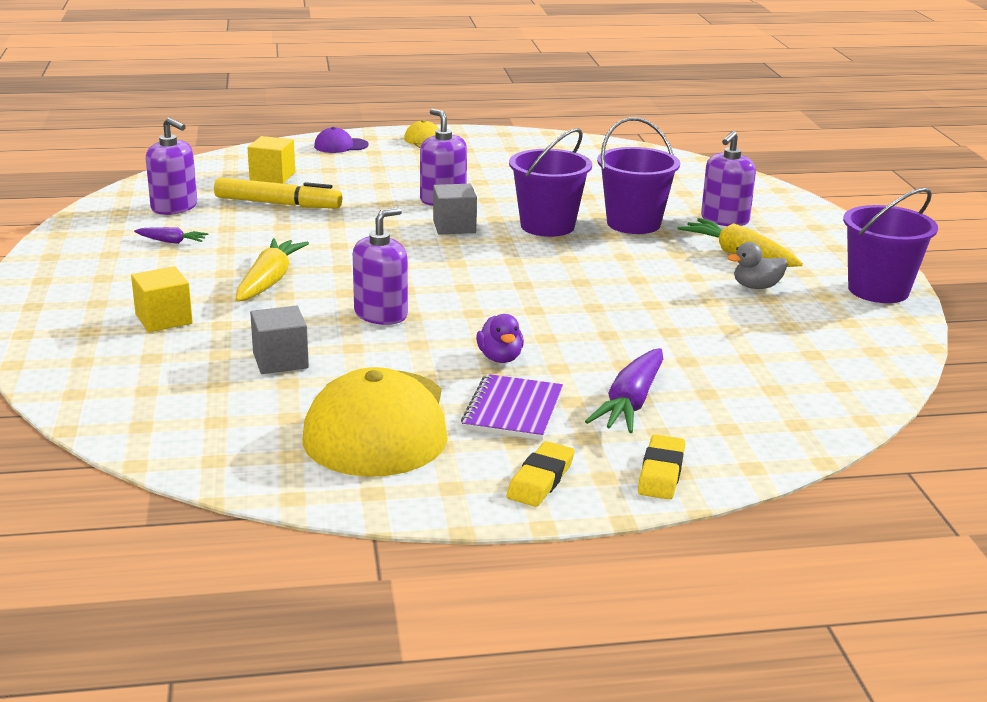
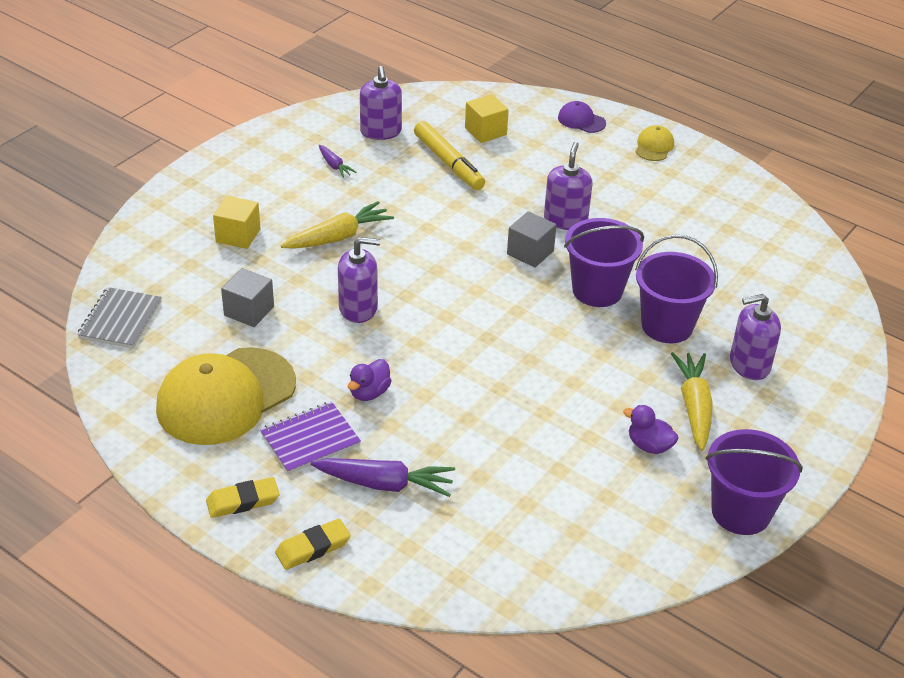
camera: 45 degrees right, 15 degrees up
(151, 427) = (120, 320): none -> grey notebook
(630, 403) = (385, 484): purple carrot -> purple carrot turned 150 degrees counterclockwise
(756, 287) = (649, 445): grey duck -> purple duck

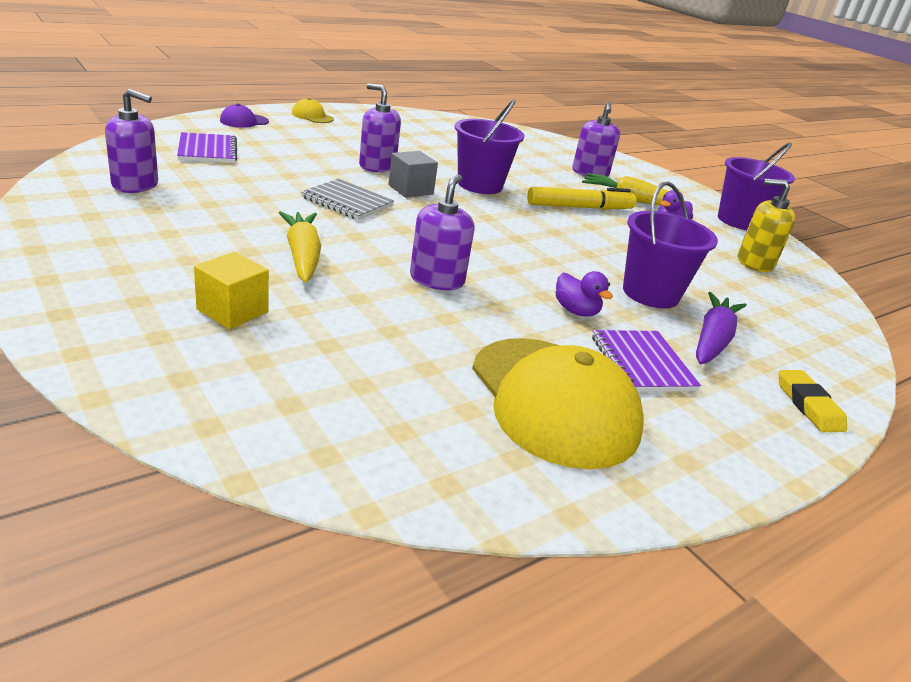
camera: 75 degrees left, 10 degrees down
(120, 320) = (340, 454): grey notebook -> grey notebook (347, 202)
(243, 501) = (741, 434): yellow eraser -> none
(249, 311) = (396, 343): grey cube -> none
(334, 166) = (164, 221): purple carrot -> none
(448, 163) = (237, 176): yellow marker -> yellow marker (579, 207)
(485, 131) = (207, 150): yellow cube -> purple notebook
(607, 522) = (754, 263): none -> yellow soap dispenser
(667, 326) = (536, 179): purple bucket -> purple bucket (650, 293)

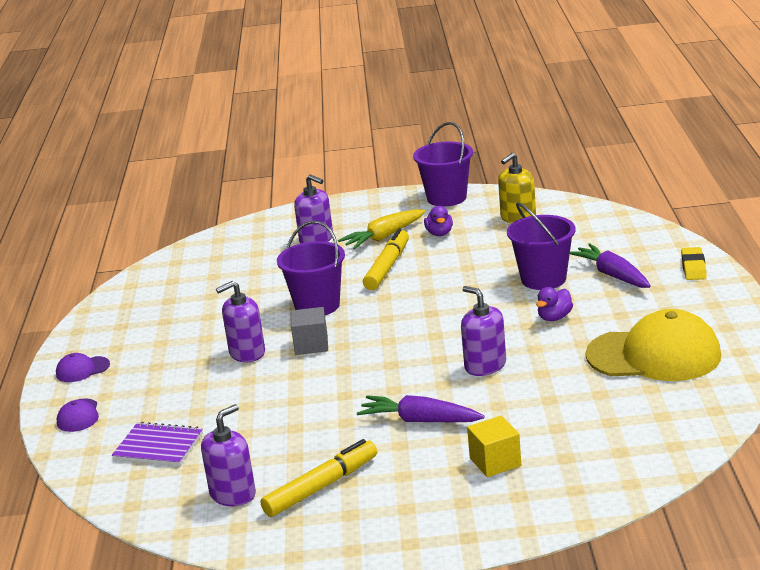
camera: 50 degrees left, 5 degrees down
(156, 221) = (321, 487): none -> yellow marker
(302, 256) = (420, 420): yellow carrot -> purple carrot
(312, 116) = (82, 369): yellow cap -> purple cap
(347, 202) = (323, 383): grey notebook -> none
(576, 311) = (554, 317): purple duck -> purple duck turned 135 degrees clockwise
(642, 363) = (628, 311): purple notebook -> none
(808, 405) = (693, 267): yellow eraser -> yellow eraser turned 75 degrees clockwise

